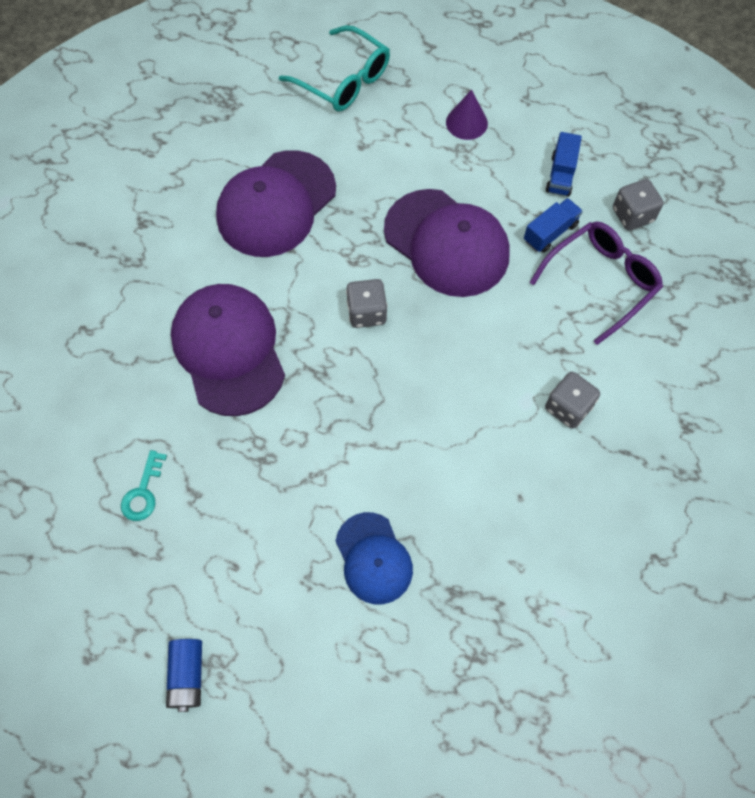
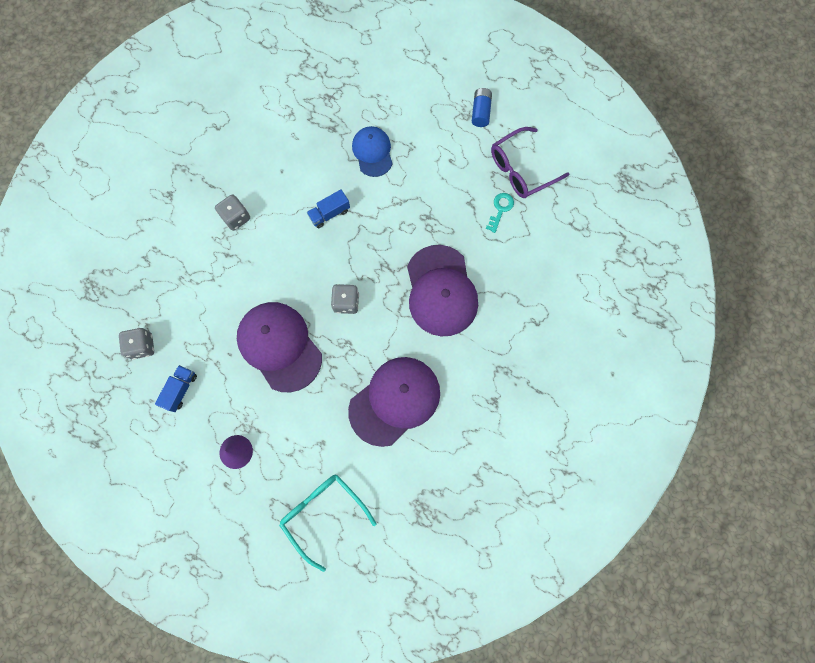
camera: 170 degrees left, 10 degrees up
(550, 233) = (205, 342): blue truck -> blue truck (329, 213)
(601, 282) = (184, 298): purple glasses -> purple glasses (521, 169)

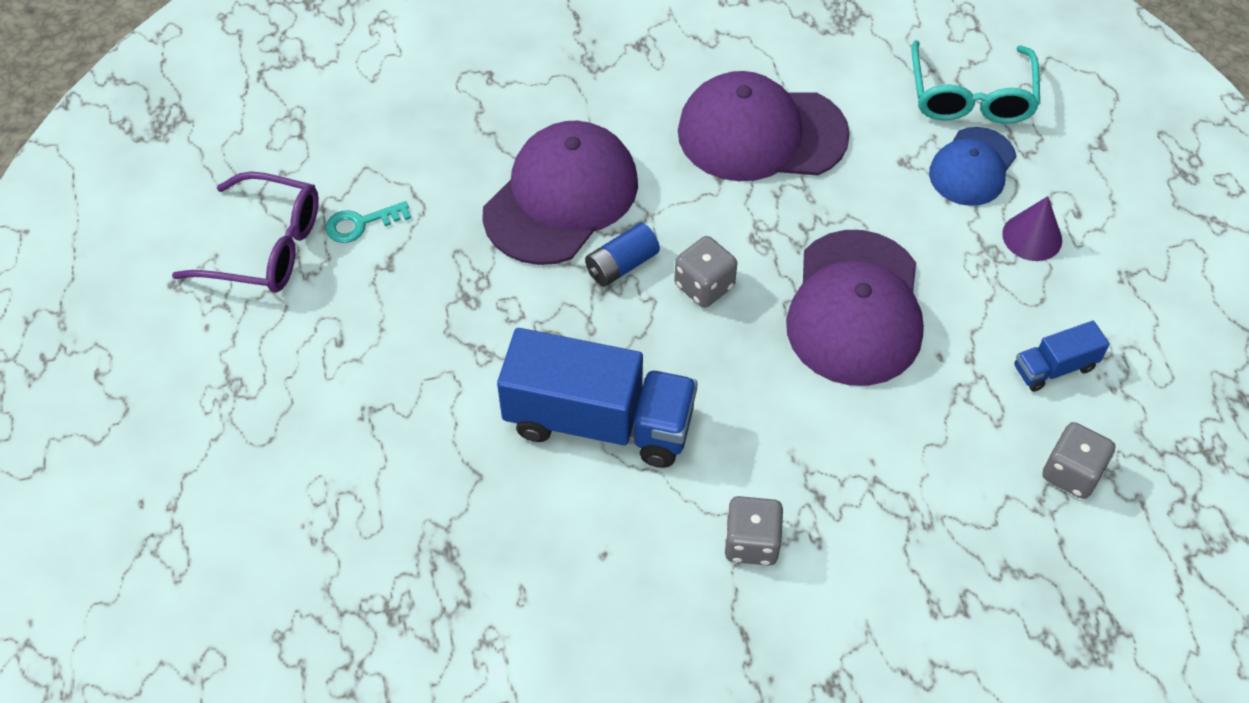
camera: 135 degrees left, 20 degrees down
(329, 213) = (599, 422): blue truck -> blue truck, size x2.13
(372, 152) = (432, 455): blue cap -> blue cap (972, 167)
(480, 112) = (208, 370): blue battery -> blue battery (622, 265)

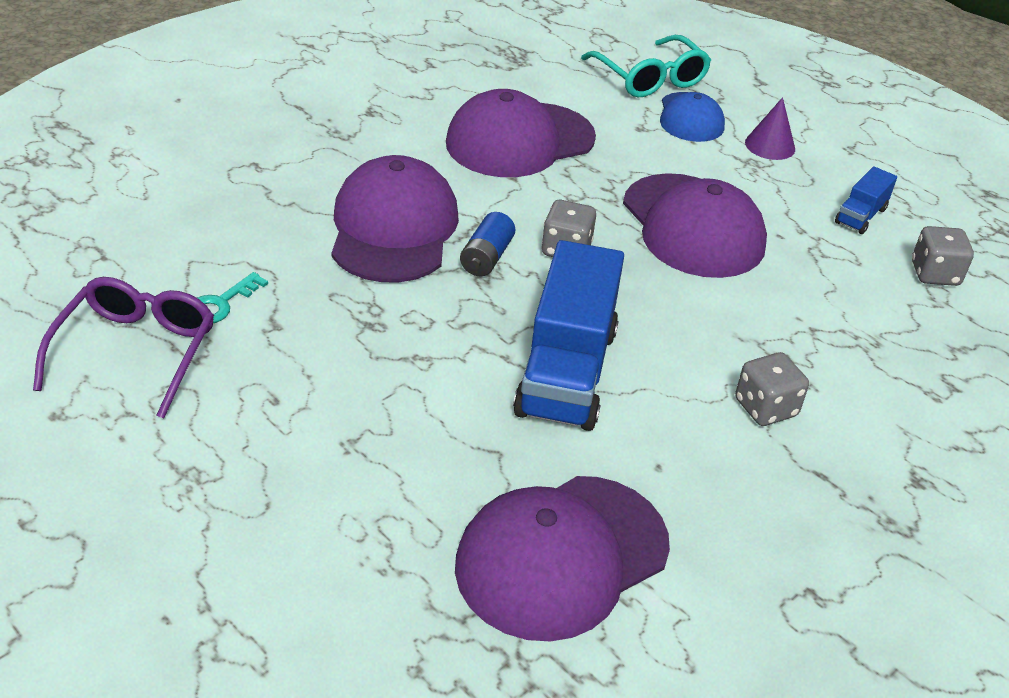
camera: 35 degrees left, 15 degrees down
(265, 247) = (136, 352): purple glasses -> purple glasses turned 60 degrees counterclockwise
(457, 597) = (561, 556): none -> purple cap
(599, 422) = (566, 372): blue truck -> blue truck turned 120 degrees clockwise

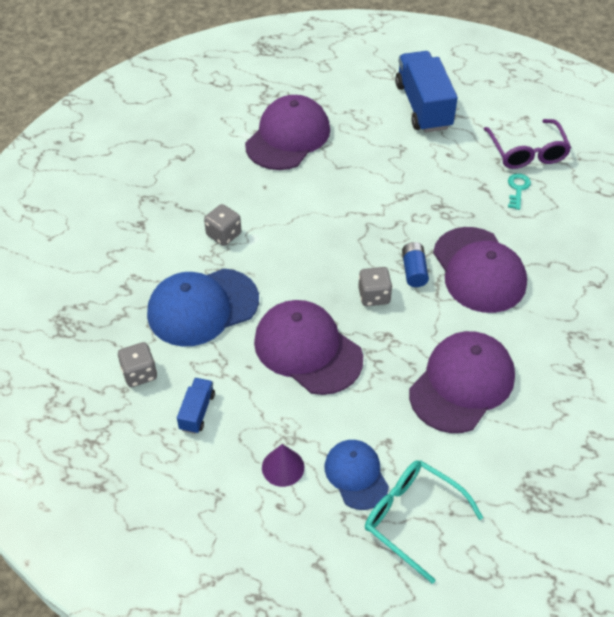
camera: 160 degrees right, 10 degrees up
(566, 372) = (330, 217): blue truck -> blue truck (423, 106)
(828, 318) = (202, 307): none -> blue cap

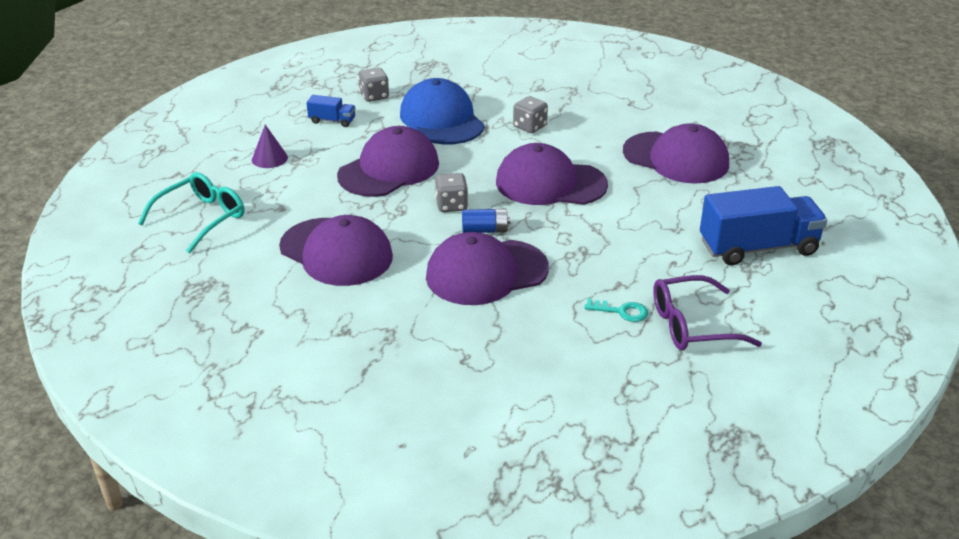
camera: 90 degrees right, 15 degrees down
(332, 223) = (550, 183): none -> purple cap
(356, 475) = (252, 192): blue cap -> none

